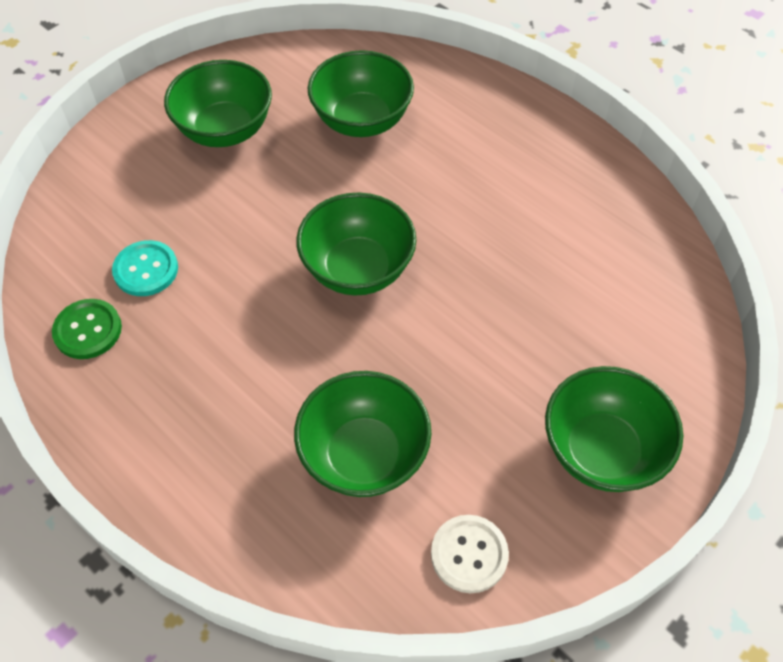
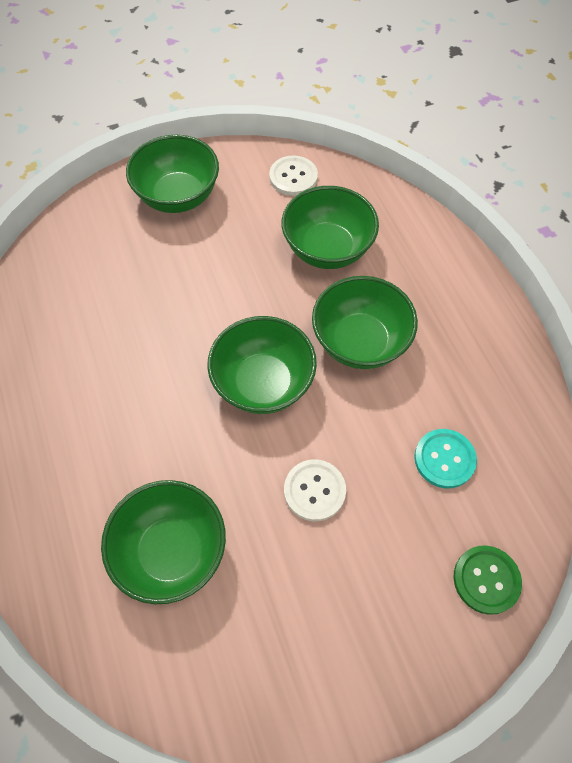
camera: 155 degrees left, 5 degrees up
(88, 330) = (505, 419): green button -> green button (486, 580)
(225, 130) = (318, 606): green bowl -> green bowl (360, 342)
(262, 200) = (314, 491): none -> white button

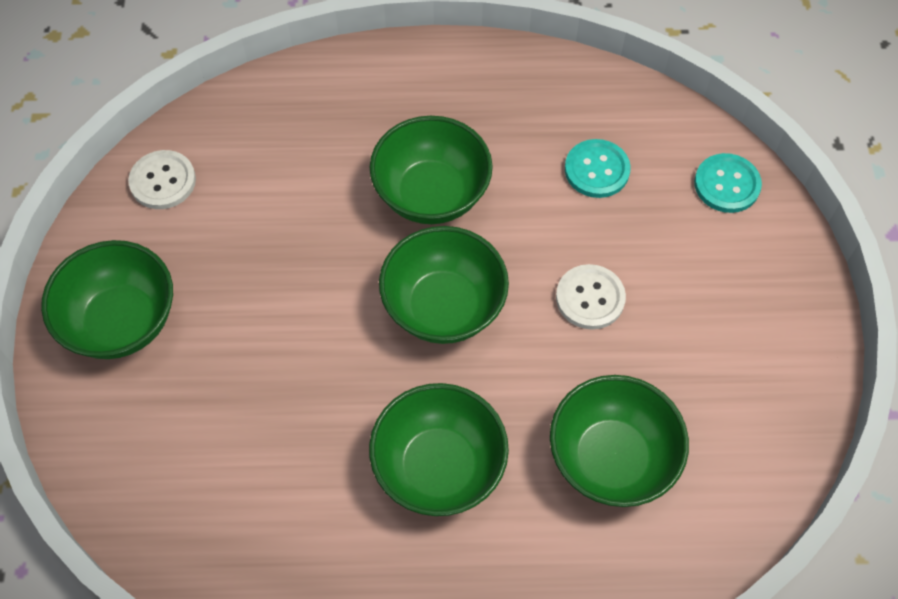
camera: 70 degrees left, 0 degrees up
(327, 249) = (291, 182): green bowl -> green bowl (439, 467)
(486, 580) = (727, 184): green button -> turquoise button

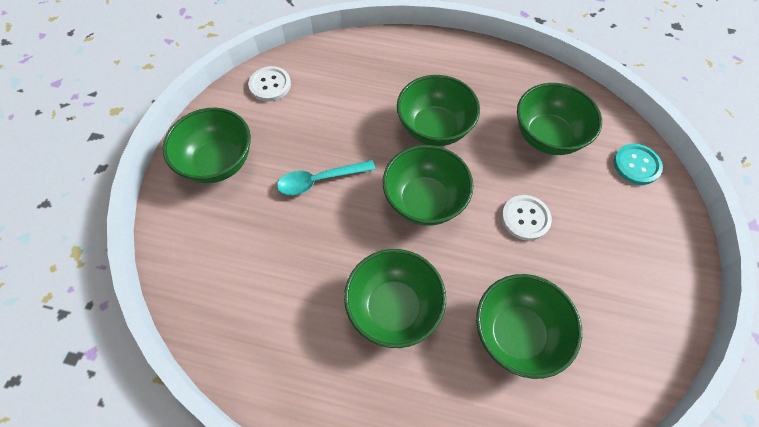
camera: 15 degrees right, 0 degrees up
(283, 313) = (319, 180): none -> turquoise spoon
(597, 170) = (547, 136): turquoise button -> green bowl

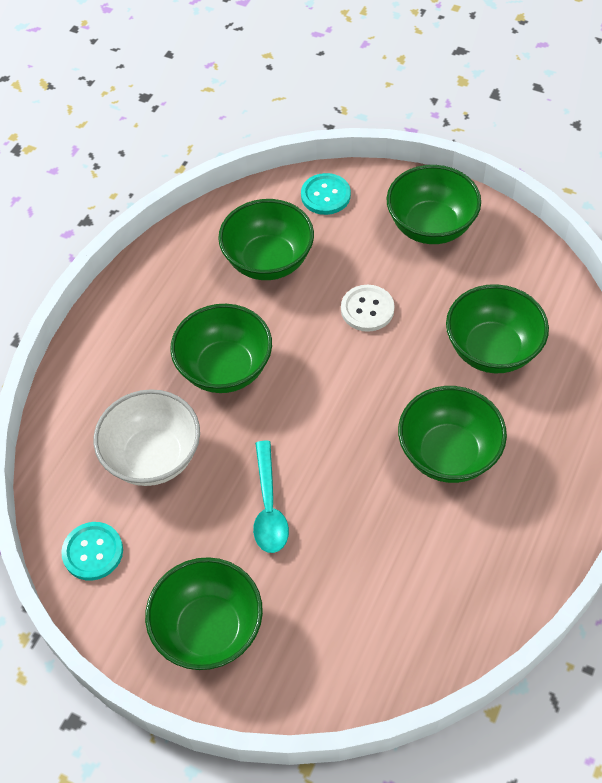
camera: 75 degrees left, 5 degrees down
(270, 85) = (93, 552): white button -> turquoise button
(348, 101) = (153, 457): none -> white bowl
(424, 201) = (324, 399): green bowl -> green bowl (431, 226)

